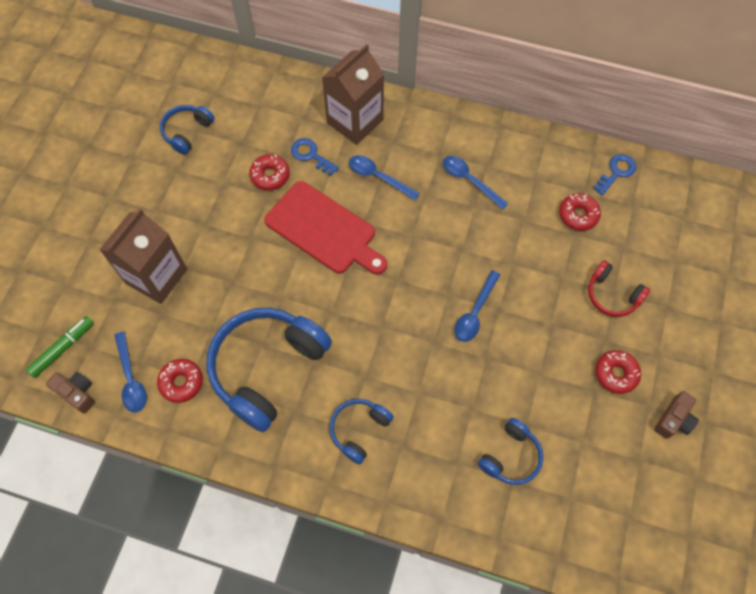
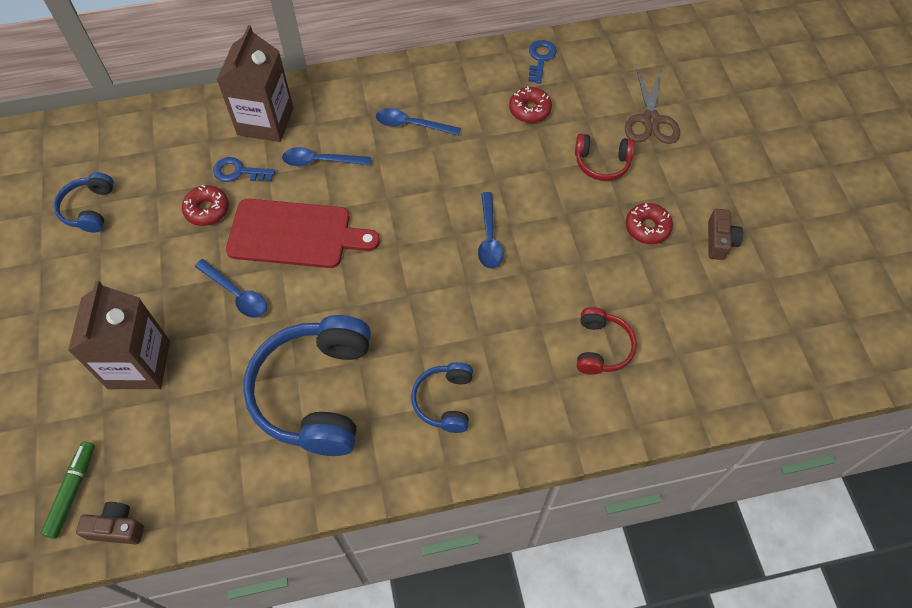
camera: 30 degrees left, 5 degrees down
(131, 378) = (171, 480): blue spoon -> blue spoon (236, 294)
(181, 382) = (231, 454): red donut -> none
(511, 456) = (601, 347): blue headphones -> red headphones
(681, 277) = (651, 120): none -> brown scissors

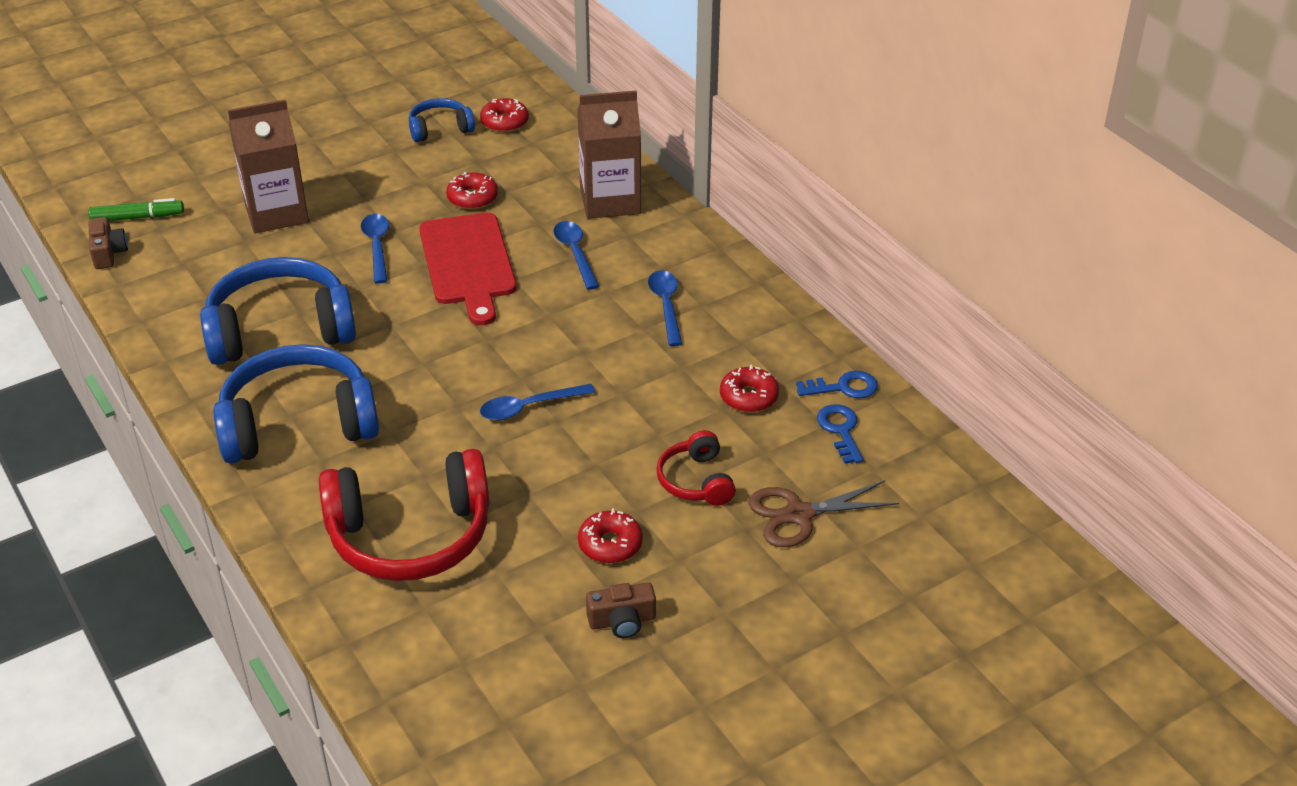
camera: 70 degrees right, 20 degrees down
(111, 160) = (504, 122): none -> red donut
(236, 294) = (377, 247): blue spoon -> blue spoon turned 150 degrees clockwise
(239, 172) = (531, 203): blue key -> blue key (840, 430)
(444, 401) = (298, 423): blue headphones -> blue headphones, size x1.98
(601, 347) = (410, 536): red headphones -> red headphones, size x1.98

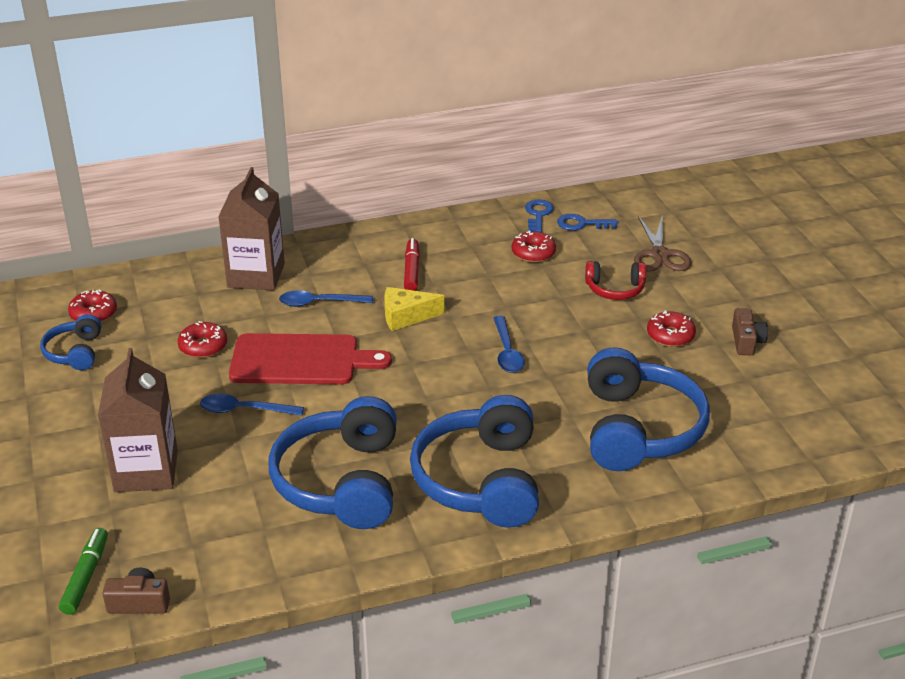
camera: 75 degrees left, 5 degrees down
(410, 536) = (639, 429): red headphones -> blue headphones
(572, 319) = (406, 316): none -> yellow cheese
(666, 306) = (411, 270): blue spoon -> red marker

